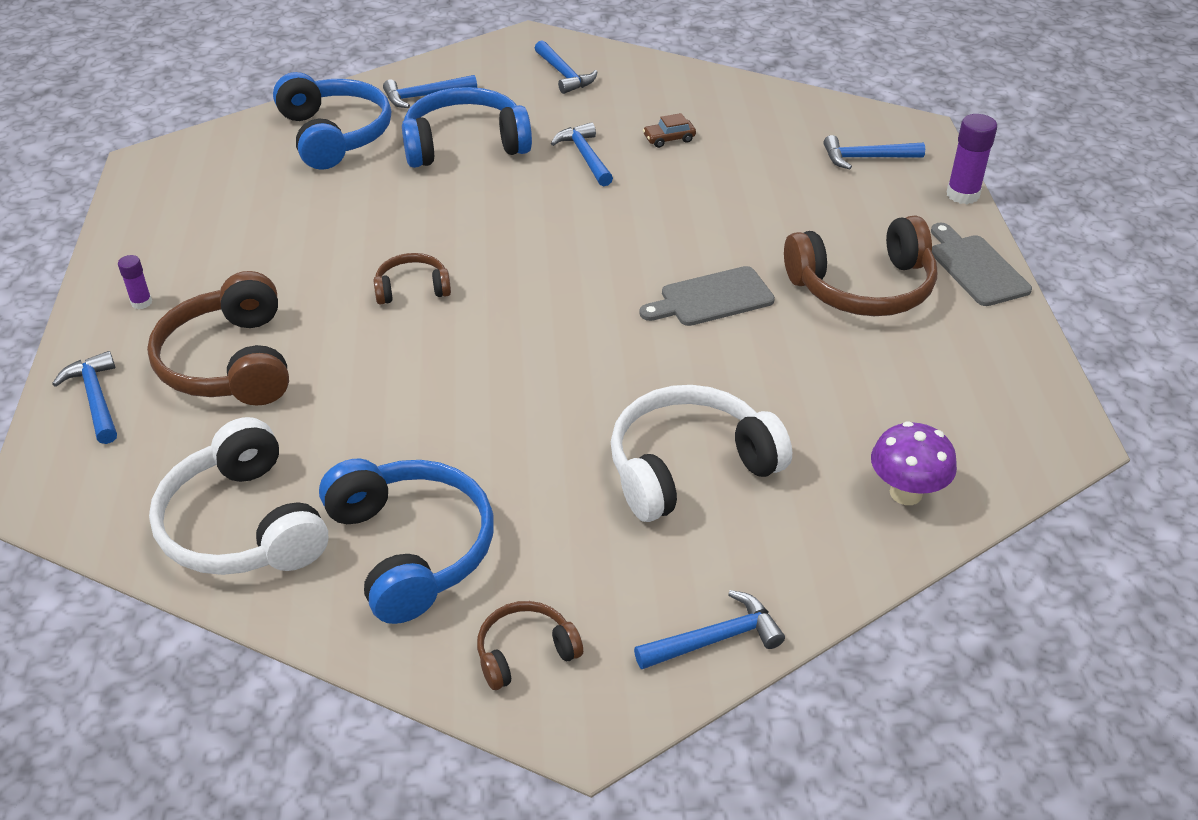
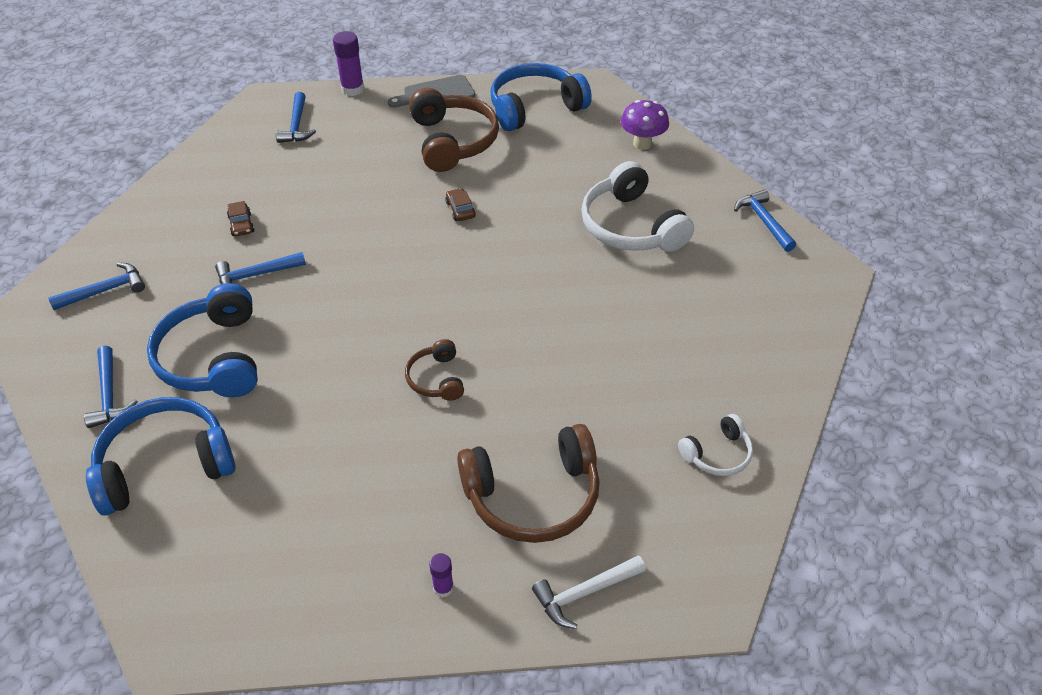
camera: 90 degrees left, 5 degrees up
(96, 398) = (584, 593): blue hammer -> white hammer
(243, 525) = (717, 454): white headphones -> white headphones, size x0.52
(411, 549) = (722, 356): blue headphones -> blue headphones (535, 108)
(525, 652) = (792, 297): brown headphones -> none
(711, 298) = (460, 210): grey cutting board -> brown car

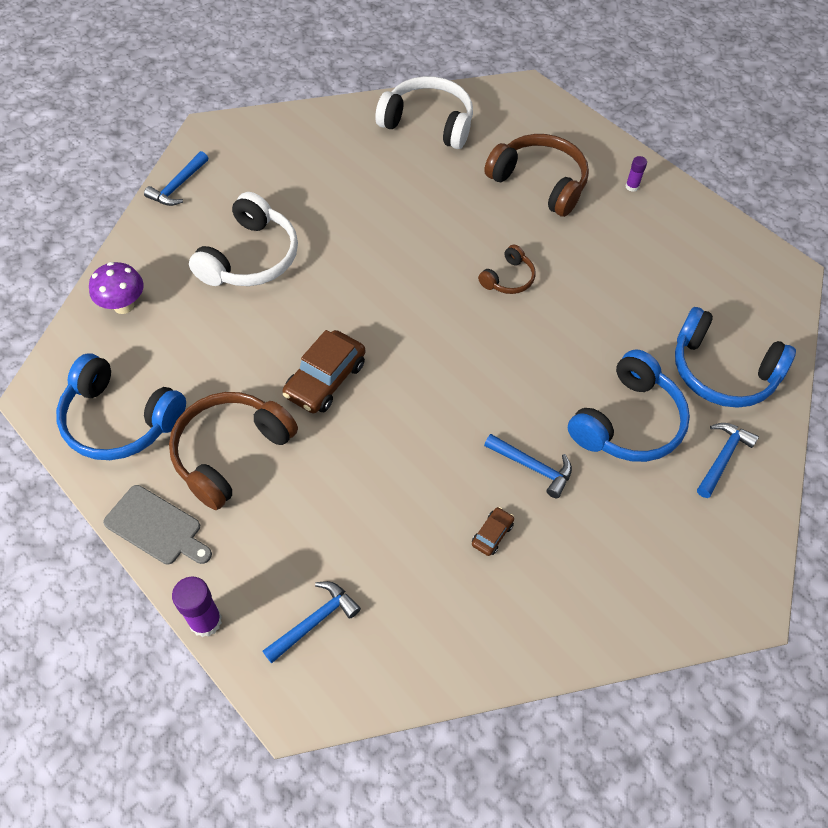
camera: 130 degrees left, 10 degrees up
(105, 291) = (659, 568): blue hammer -> none
(460, 210) = (325, 379): brown car -> brown car, size x2.02
(584, 593) = (571, 134): white hammer -> none
(717, 454) = (428, 123): white headphones -> white headphones, size x1.91

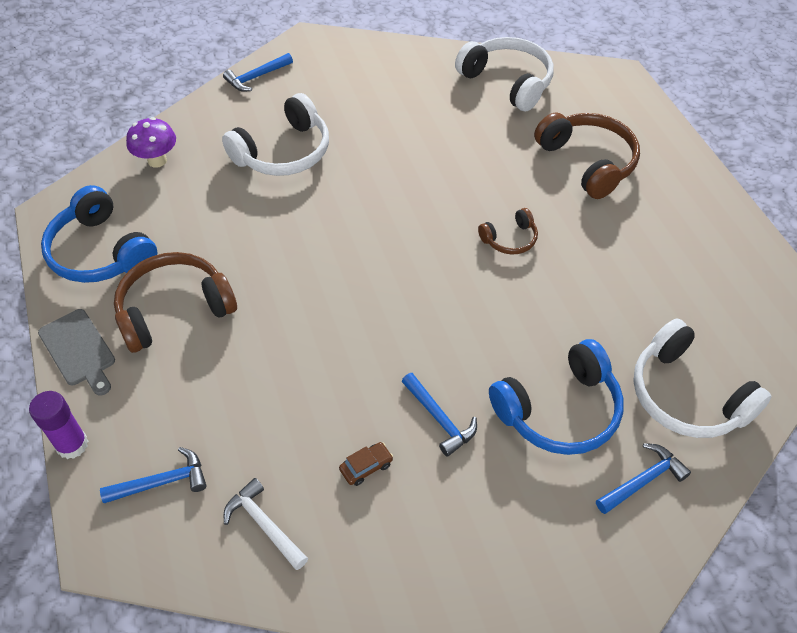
camera: 25 degrees right, 5 degrees down
(325, 379) = (290, 275): brown car -> none
(430, 622) = (264, 525): none -> white hammer
(632, 186) = (682, 191): purple glue stick -> none
(722, 371) = (687, 395): blue headphones -> white headphones

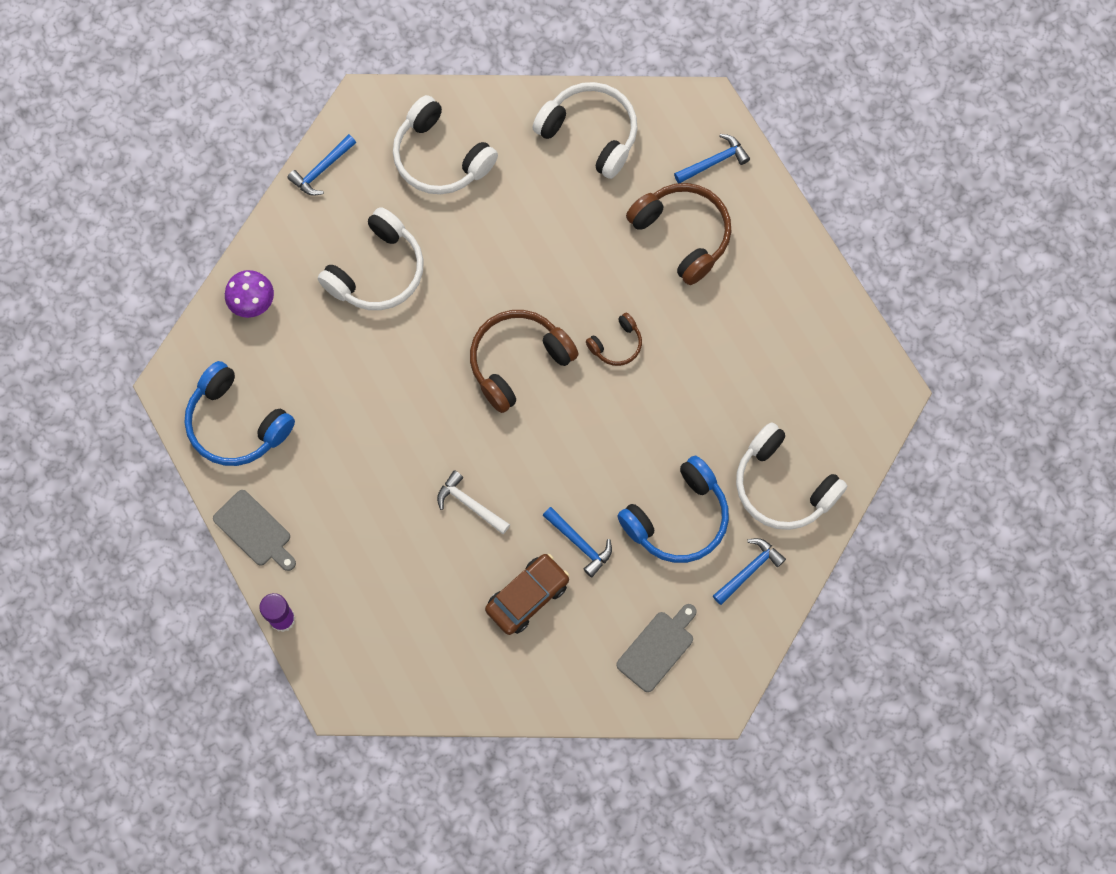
camera: 10 degrees left, 20 degrees up
(162, 482) = (367, 638): blue hammer -> blue hammer (714, 162)
(174, 310) = (325, 475): brown headphones -> brown headphones (518, 362)
(264, 525) = (458, 658): white hammer -> white hammer (470, 504)
(366, 81) = (440, 157): none -> white headphones
(366, 467) = (527, 596): brown car -> brown car, size x2.02
(518, 555) = (657, 648): none -> grey cutting board

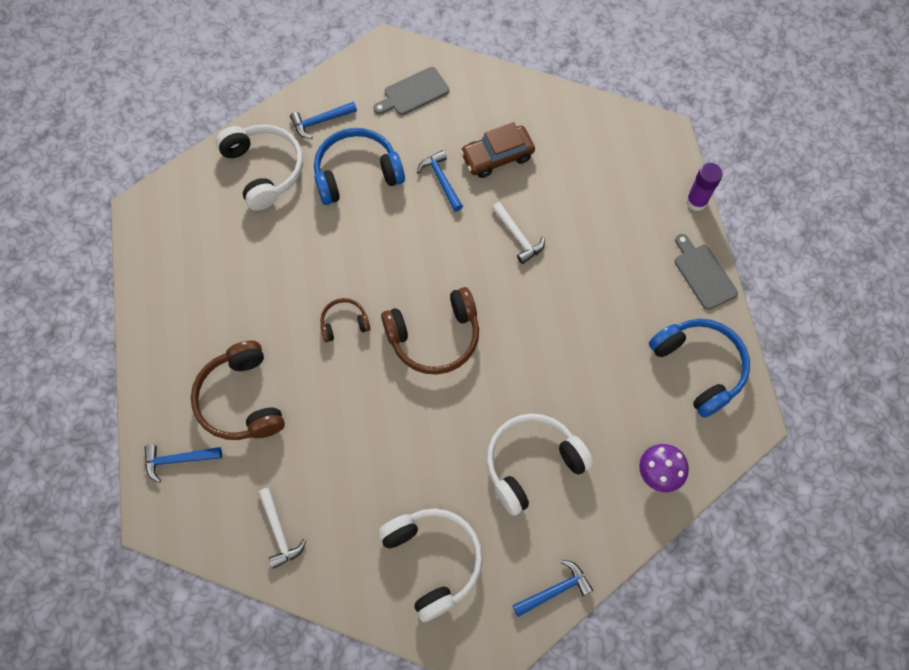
camera: 160 degrees left, 5 degrees down
(590, 133) = (279, 532): white headphones -> white hammer

